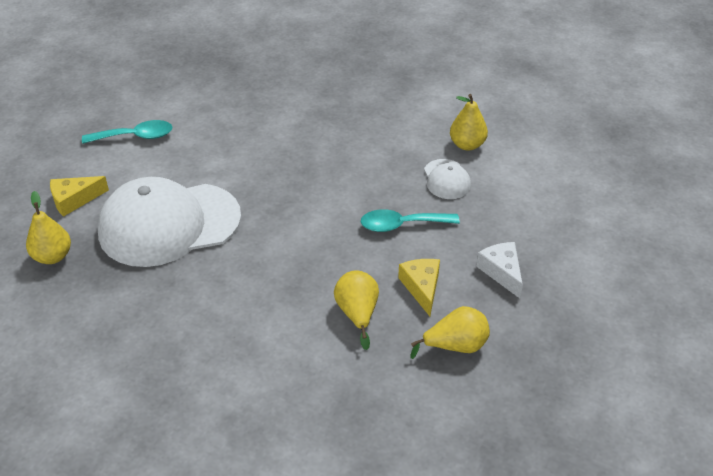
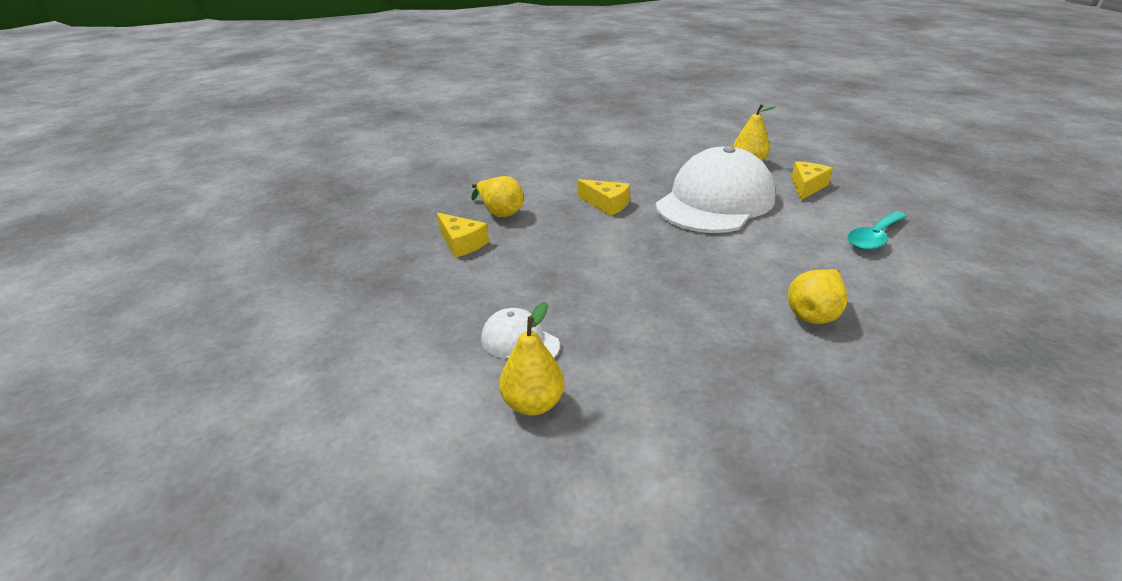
camera: 145 degrees right, 10 degrees down
(256, 271) = (606, 204): none -> yellow cheese
(402, 225) = (525, 277): turquoise spoon -> none
(455, 346) = (405, 223): yellow pear -> yellow pear (814, 313)
(502, 272) = (392, 281): white cheese -> none

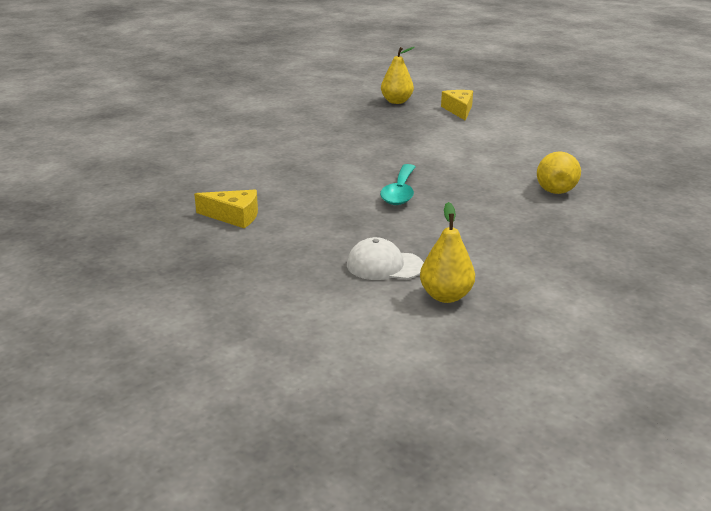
camera: 35 degrees left, 5 degrees down
(500, 212) = (234, 185): yellow pear -> none
(606, 204) = (322, 156): yellow cheese -> none
(715, 201) = (406, 135): white cap -> none
(874, 238) = (539, 134): turquoise spoon -> turquoise spoon (400, 192)

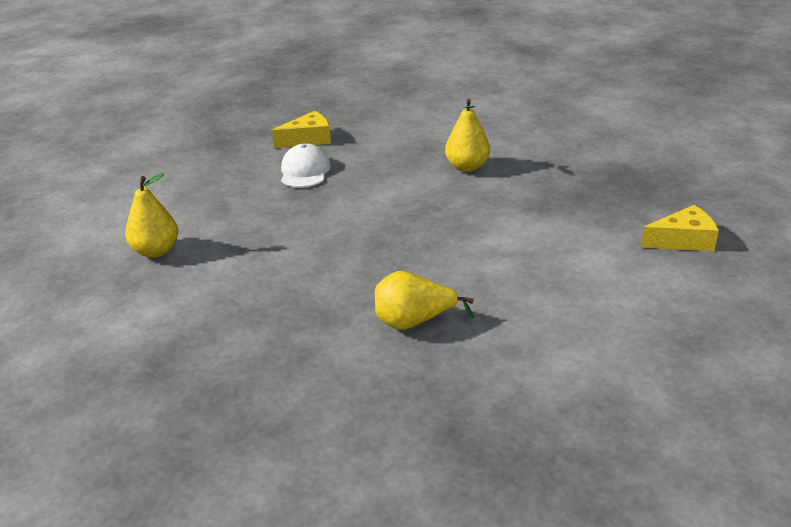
camera: 85 degrees right, 5 degrees up
(234, 216) = (308, 139): yellow cheese -> yellow cheese turned 120 degrees counterclockwise
(384, 265) = (215, 217): white cap -> white cap (305, 171)
(396, 101) = (684, 190): yellow pear -> yellow pear (467, 167)
(400, 192) = (377, 213): turquoise spoon -> none

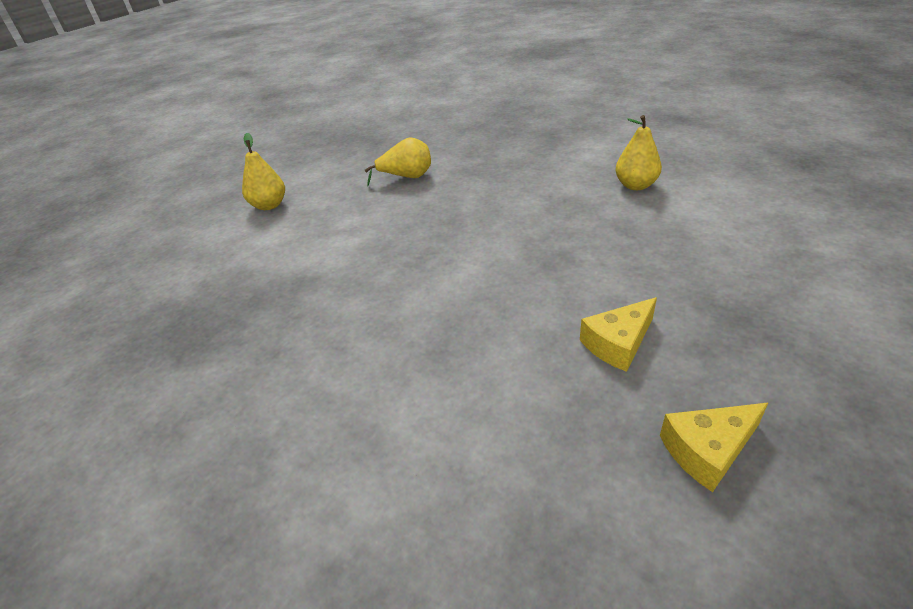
camera: 170 degrees right, 5 degrees up
(305, 171) = (577, 286): white cap -> none
(467, 167) = (380, 325): yellow pear -> yellow pear (269, 205)
(683, 240) = (182, 266): yellow cheese -> yellow cheese (708, 450)

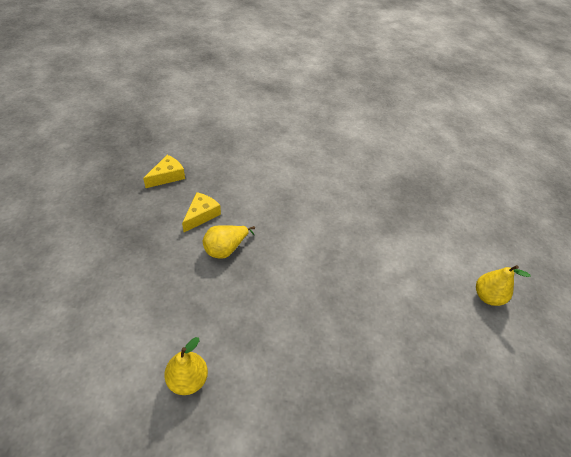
camera: 150 degrees right, 10 degrees up
(407, 177) = (407, 360): yellow pear -> yellow pear (225, 249)

